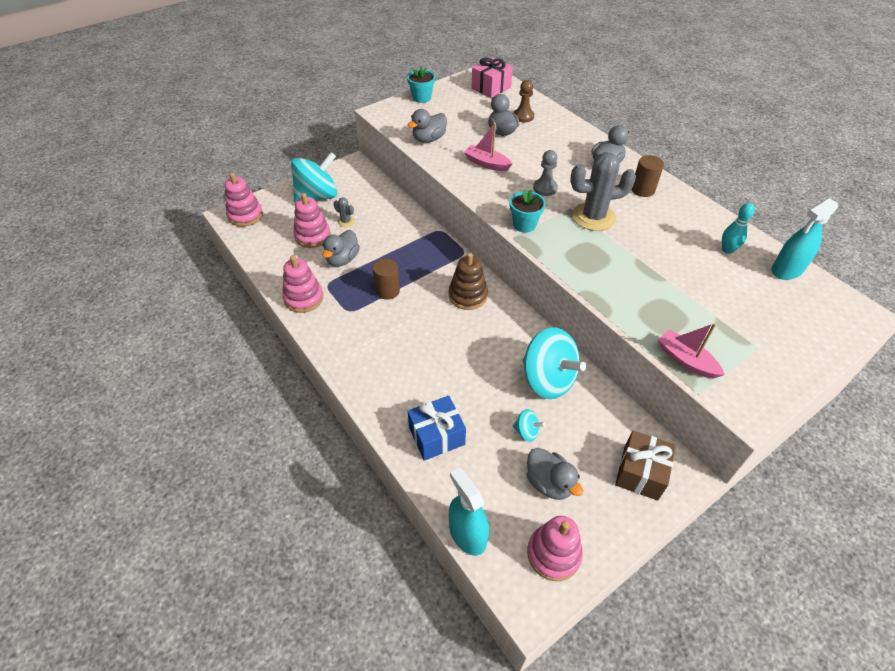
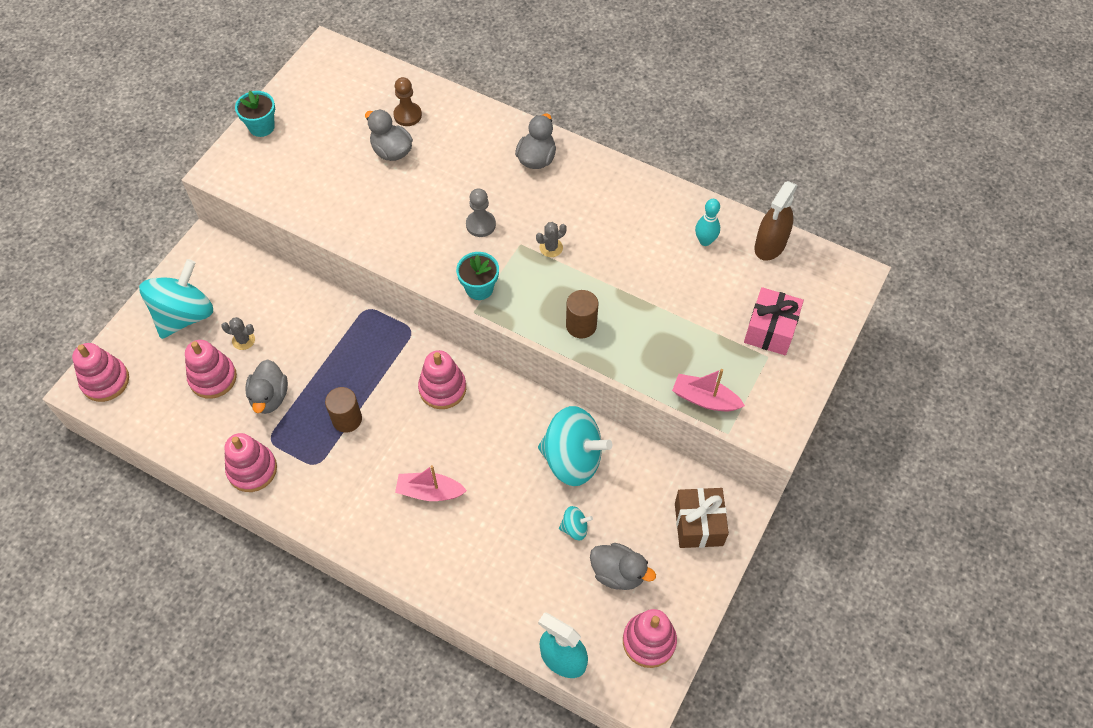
camera: 25 degrees left, 10 degrees up
(429, 139) = (306, 196): grey duck -> none
(436, 436) = (487, 573): blue gift -> none
(468, 295) = (442, 388): brown stacking toy -> pink stacking toy
(487, 164) = (396, 211): pink boat -> pink boat (429, 492)
(491, 88) = (345, 77): pink gift -> pink gift (770, 330)
(593, 217) = (551, 248): grey cactus -> grey cactus, size x0.45
(642, 190) = (591, 186): brown cylinder -> brown cylinder (581, 325)
(787, 270) = (770, 245): turquoise spray bottle -> brown spray bottle

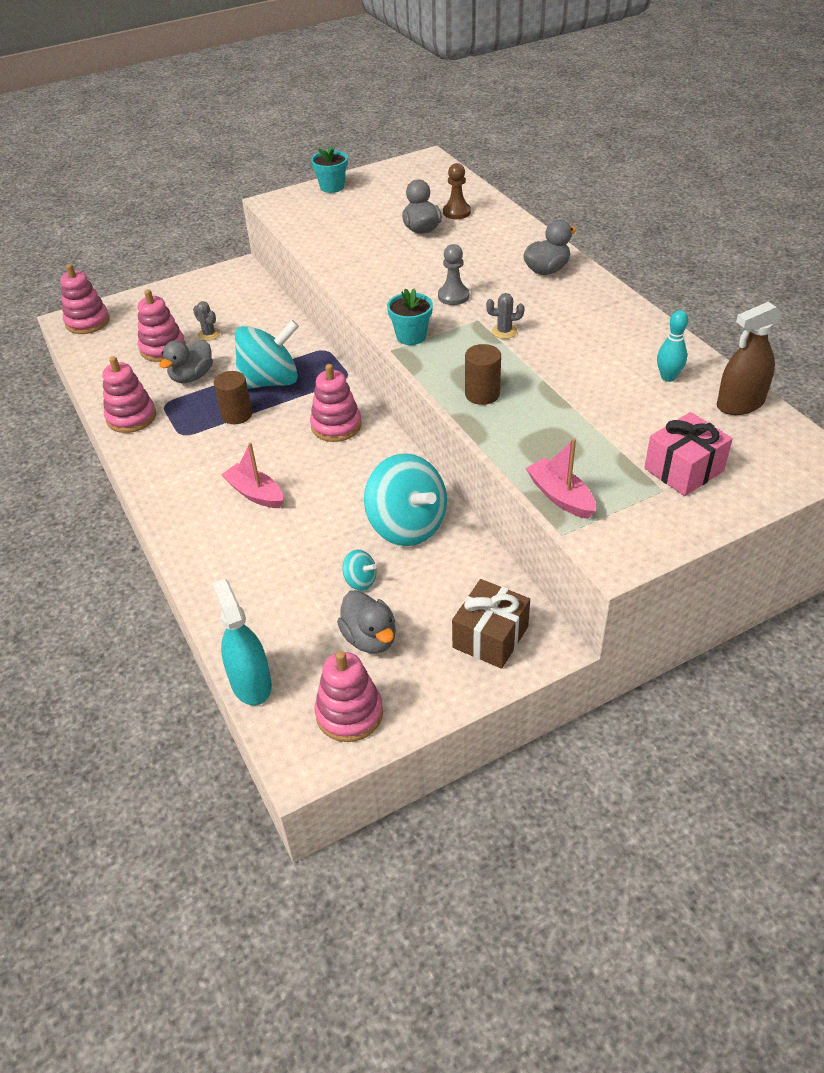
camera: 35 degrees right, 15 degrees down
(184, 315) = (182, 304): turquoise spinning top -> turquoise spinning top (270, 381)

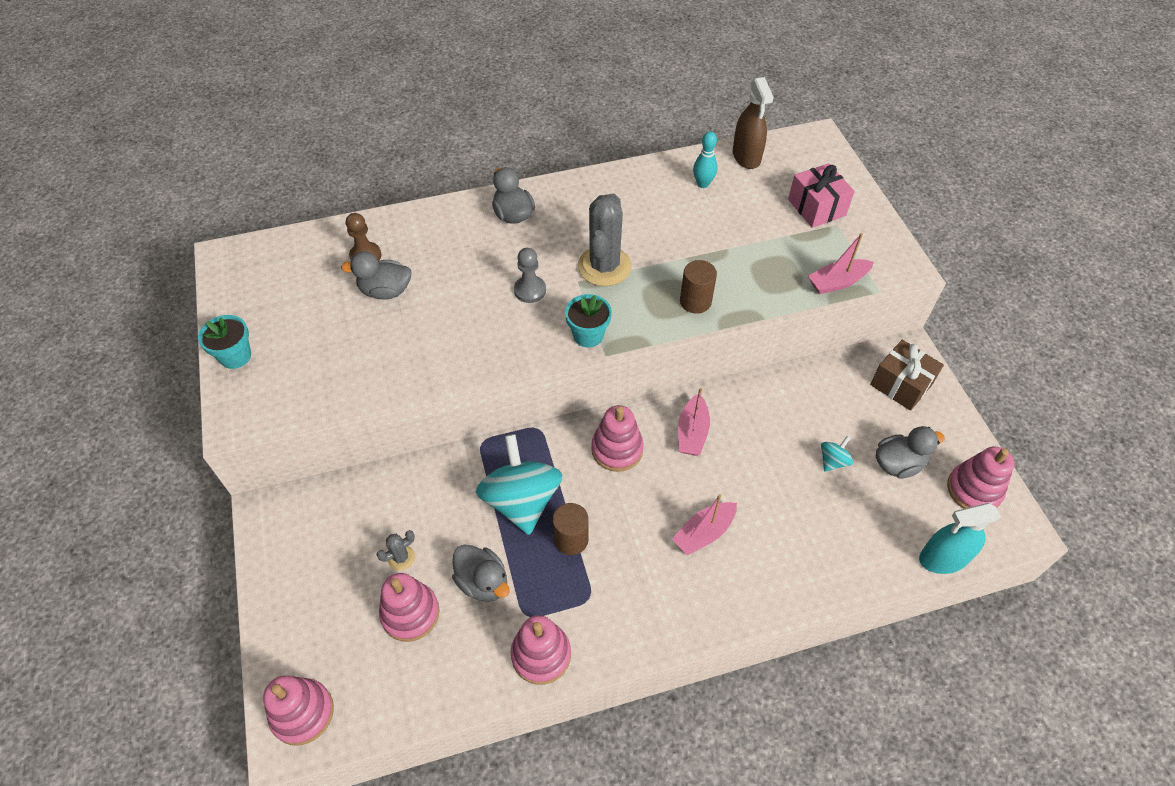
camera: 80 degrees left, 10 degrees up
(369, 471) = (692, 432): none -> pink boat
(407, 526) = (770, 416): turquoise spinning top -> none
(504, 331) = (604, 266): grey cactus -> grey cactus, size x2.21

